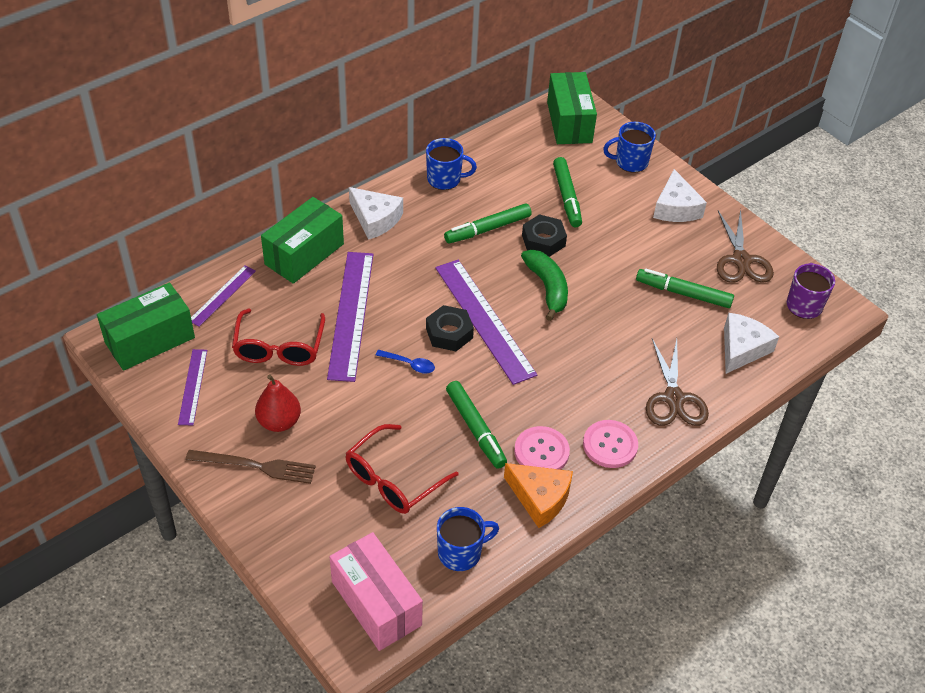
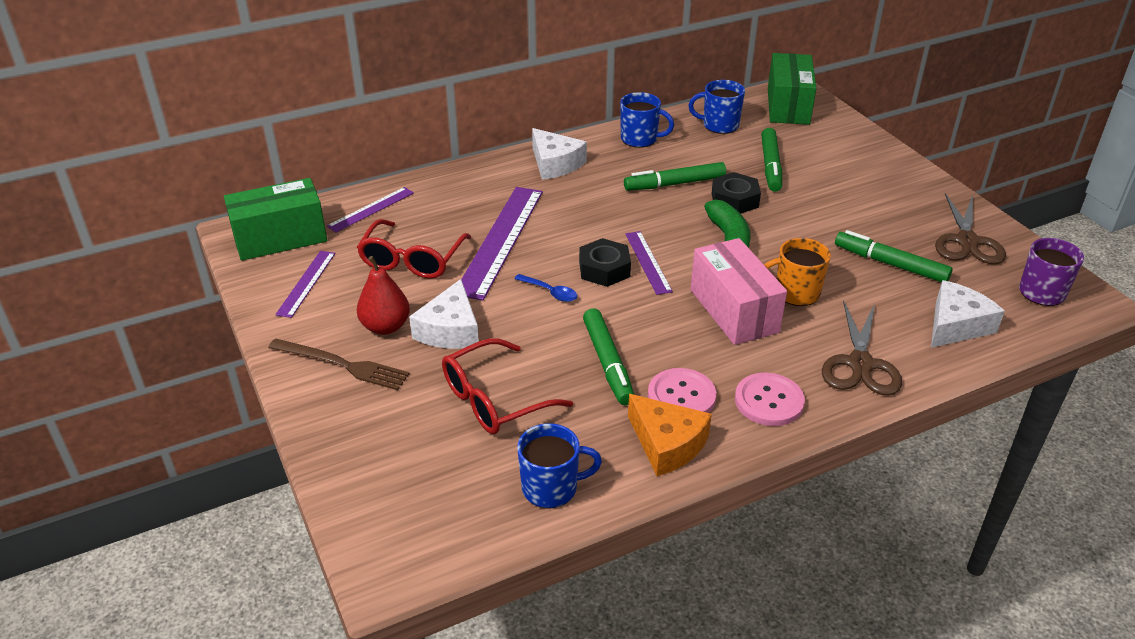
camera: 15 degrees right, 10 degrees down
(304, 254) = (470, 184): green box -> none
(376, 603) = (429, 527): pink box -> pink box (734, 310)
(484, 320) = (648, 262): purple ruler -> purple ruler, size x0.53
(612, 335) = (795, 293): none -> orange mug
(630, 162) = (849, 144): blue mug -> blue mug (719, 125)
(675, 208) = (895, 187): white cheese -> white cheese (450, 330)

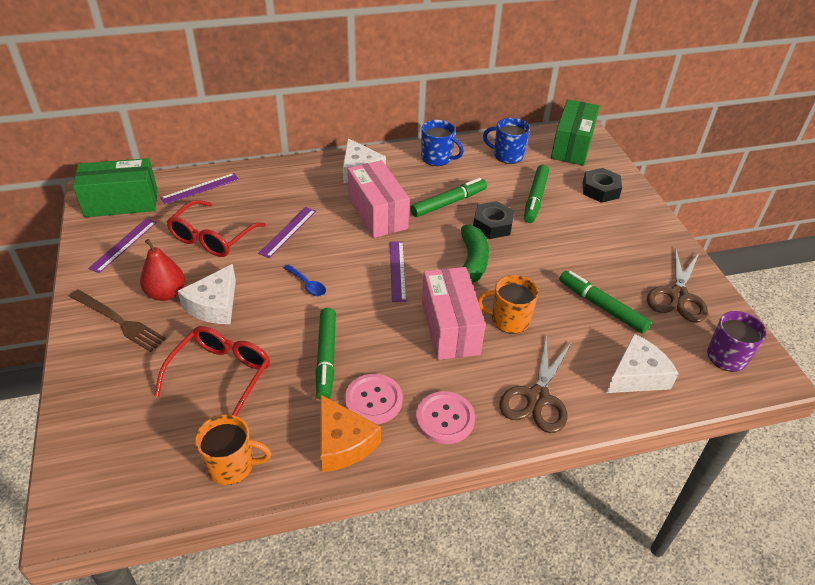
camera: 10 degrees right, 5 degrees up
(494, 400) = (221, 375): red glasses -> red glasses turned 135 degrees clockwise
(500, 240) = (288, 231): purple ruler -> purple ruler, size x0.53
(551, 488) = (232, 465): blue mug -> orange mug
(597, 206) = (377, 213): none -> pink box
(604, 269) = (359, 271): black nut -> black nut (600, 190)
(674, 184) = (448, 203): green marker -> green marker turned 150 degrees clockwise

